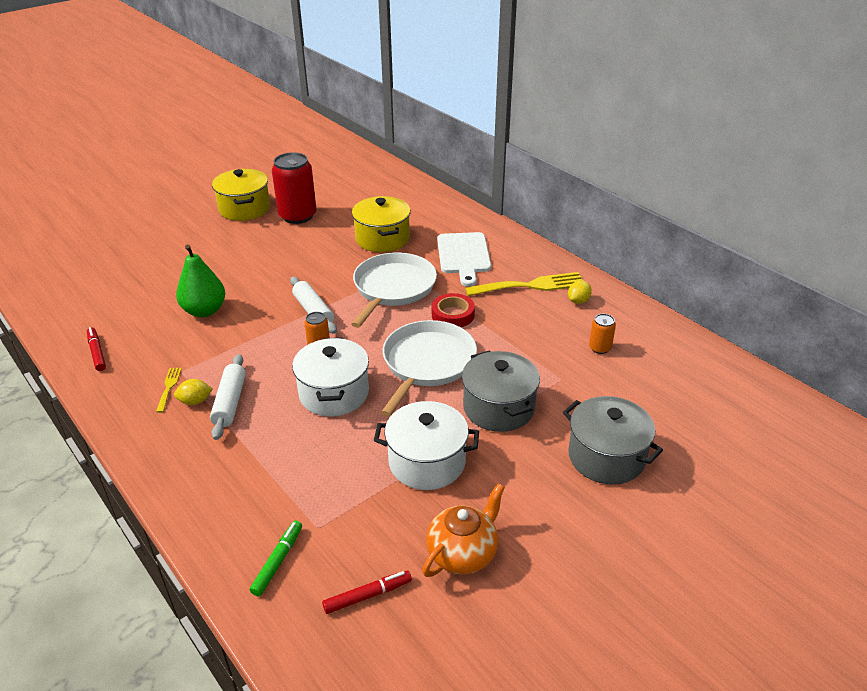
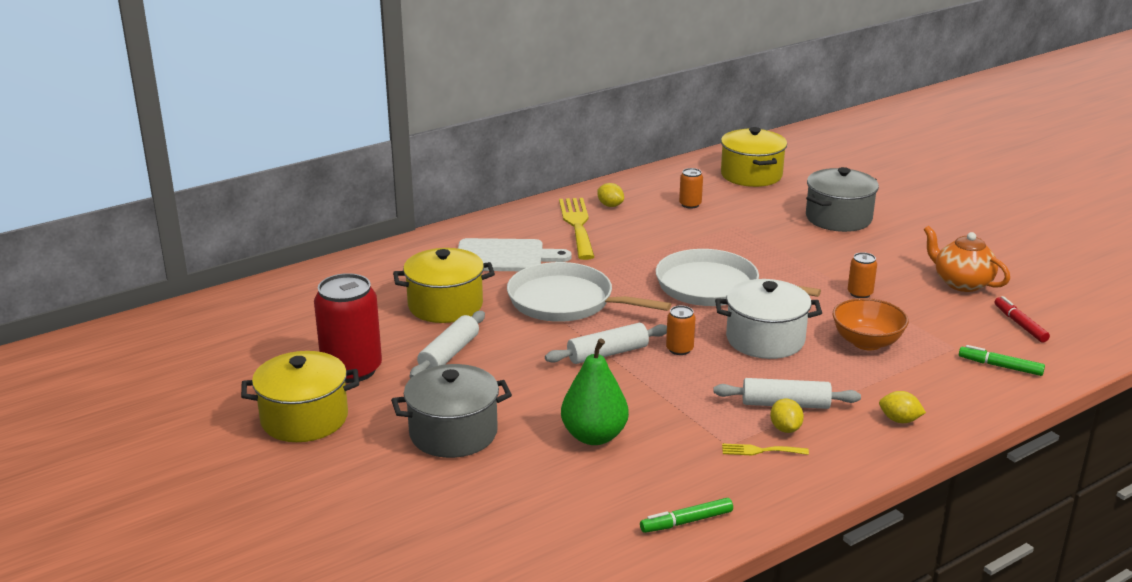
camera: 85 degrees left, 10 degrees down
(97, 352) = (686, 521): red marker -> green marker
(194, 471) = (899, 420): none -> yellow lemon
(315, 247) = (449, 354): none -> white rolling pin
(328, 460) = (866, 342): none -> orange bowl
(427, 462) = (860, 293): white pot -> orange can
(453, 315) = (626, 269): red tape -> none
(498, 408) = (780, 256): grey pot -> grey pot (453, 433)
(696, 391) = (751, 175): none -> yellow pot

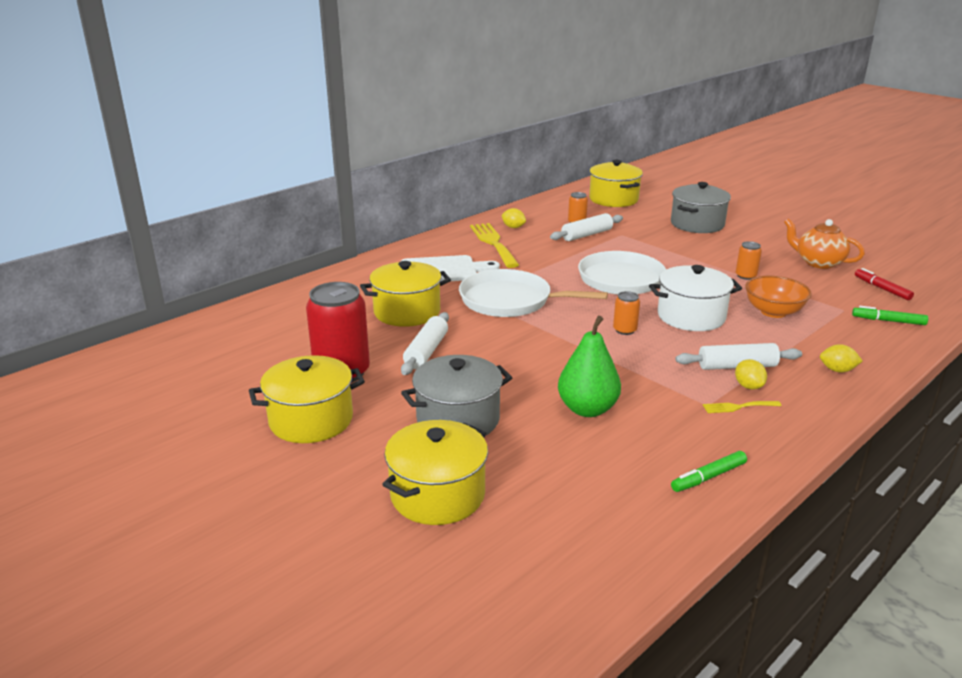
camera: 10 degrees left, 0 degrees up
(403, 508) = (437, 495): none -> yellow pot
(608, 353) = (566, 339): white rolling pin -> white rolling pin (587, 235)

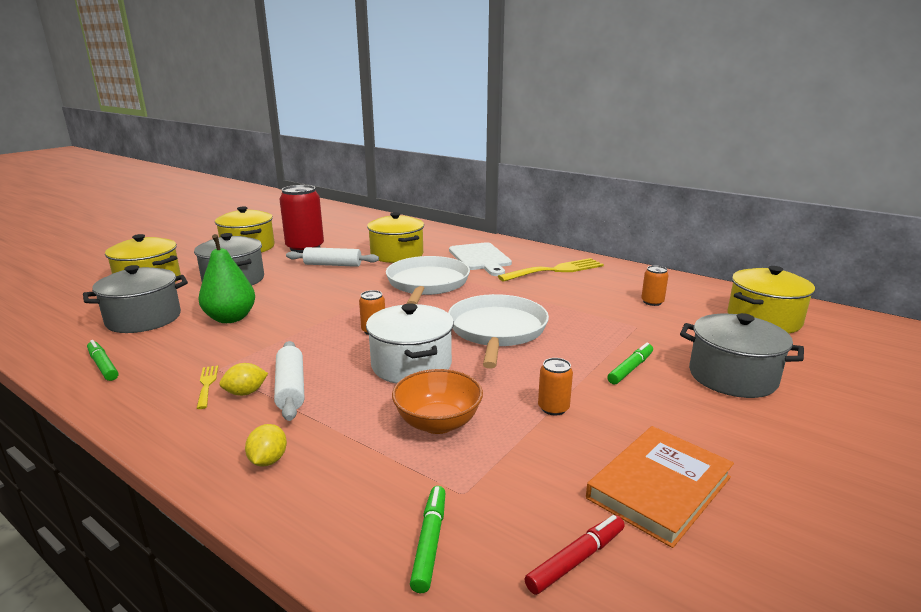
camera: 80 degrees right, 5 degrees down
(513, 227) = (606, 275): yellow lemon -> none
(582, 472) = (144, 319): none -> grey pot
(587, 235) = (617, 308): white rolling pin -> none
(689, 247) = (630, 369): none -> green marker
(818, 262) = (659, 487): orange teapot -> orange book

